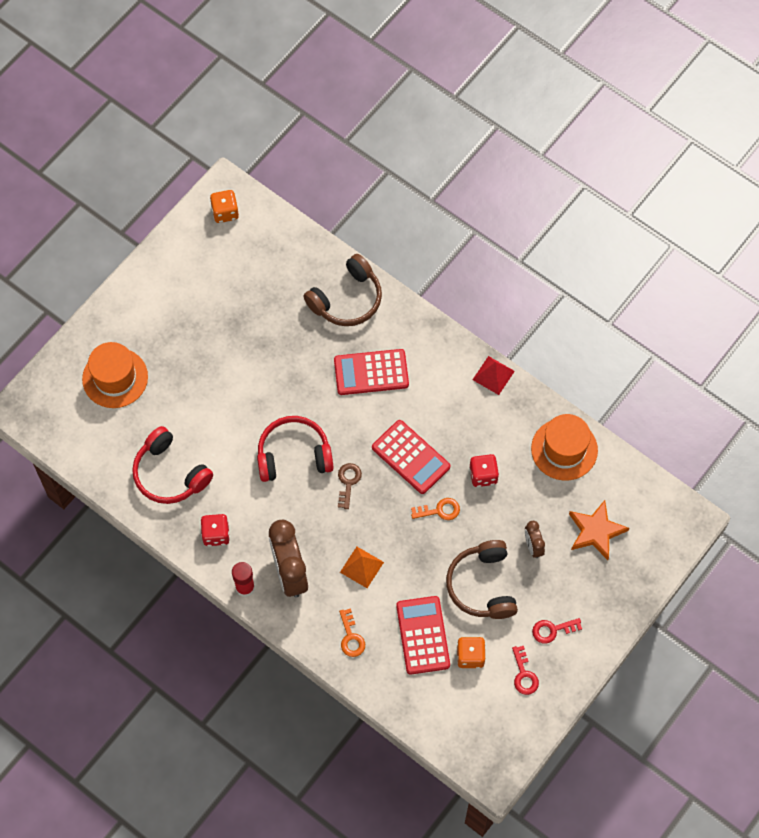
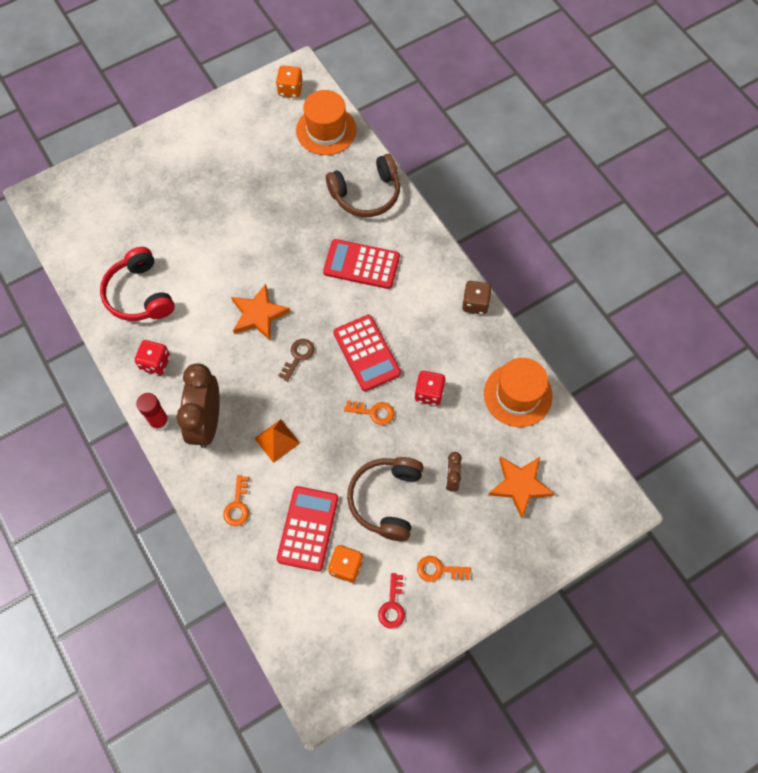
camera: 20 degrees right, 0 degrees up
(115, 378) = (131, 196): orange hat -> orange hat (326, 130)
(293, 455) = (259, 315): red headphones -> orange star
(493, 375) = (475, 303): red pyramid -> brown dice
(552, 630) = (439, 570): red key -> orange key

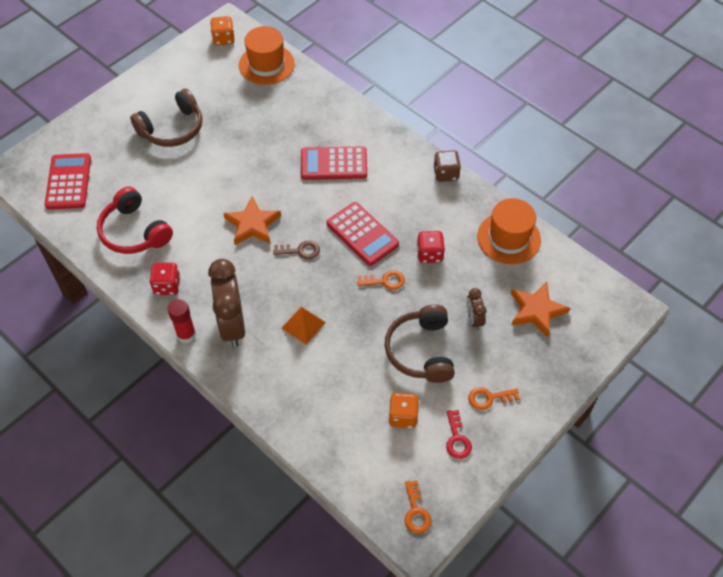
camera: 15 degrees left, 10 degrees down
(237, 505) = (284, 388): orange key -> orange key (416, 512)
(298, 356) = (300, 251): brown key -> brown key turned 75 degrees clockwise
(308, 528) = (356, 392): red calculator -> red calculator (68, 182)
(366, 194) = (319, 107): brown headphones -> brown headphones (172, 129)

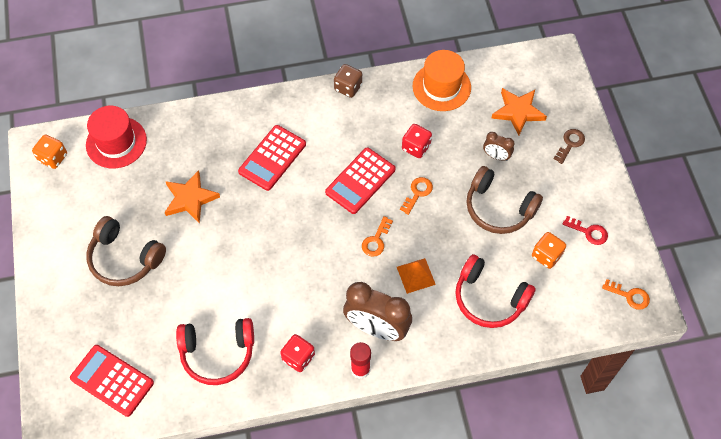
camera: 55 degrees left, 5 degrees up
(172, 129) = (124, 259): brown headphones -> brown headphones turned 120 degrees clockwise
(252, 224) = (286, 255): orange star -> orange star (190, 199)
(266, 64) = (116, 142): orange hat -> red hat
(300, 251) = (342, 235): brown key -> brown key (570, 144)
(323, 394) = (489, 299): none -> red headphones
(362, 234) = (360, 181): red calculator -> red calculator turned 135 degrees clockwise
(489, 398) = (569, 190): orange key -> orange key (376, 240)

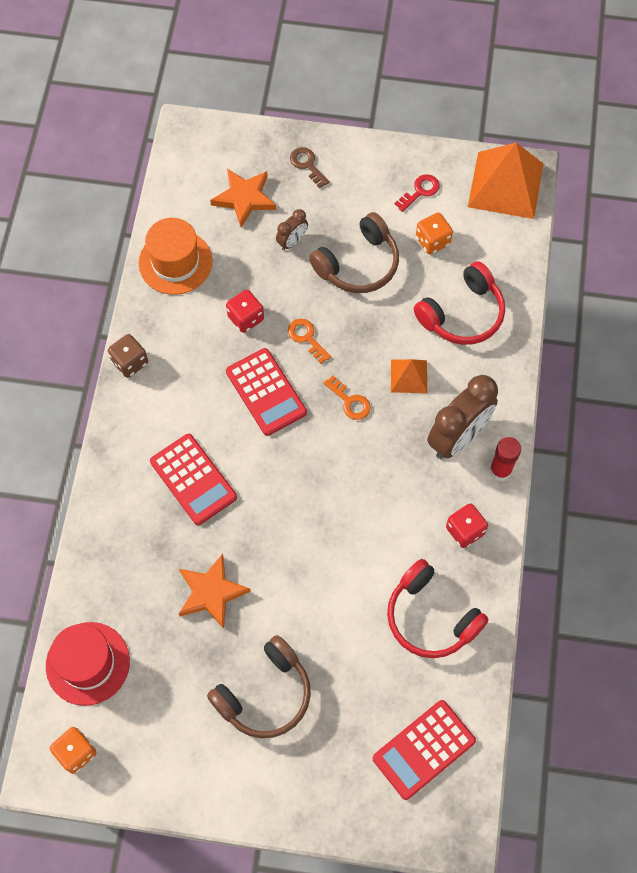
camera: 70 degrees left, 5 degrees up
(218, 354) = (430, 617): red headphones -> red headphones turned 120 degrees clockwise
(629, 296) = (505, 185): orange key -> orange pyramid

